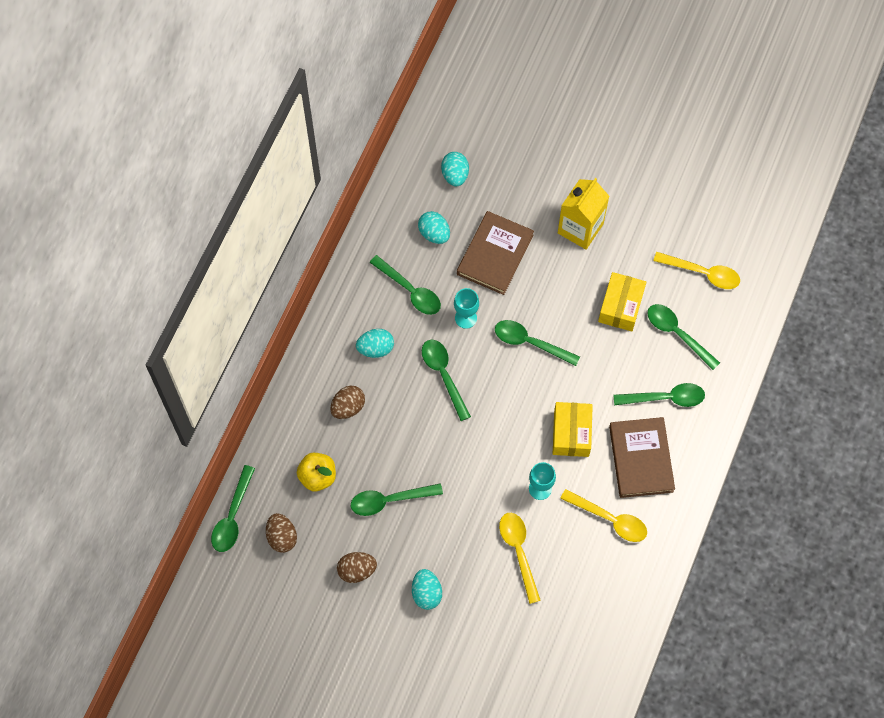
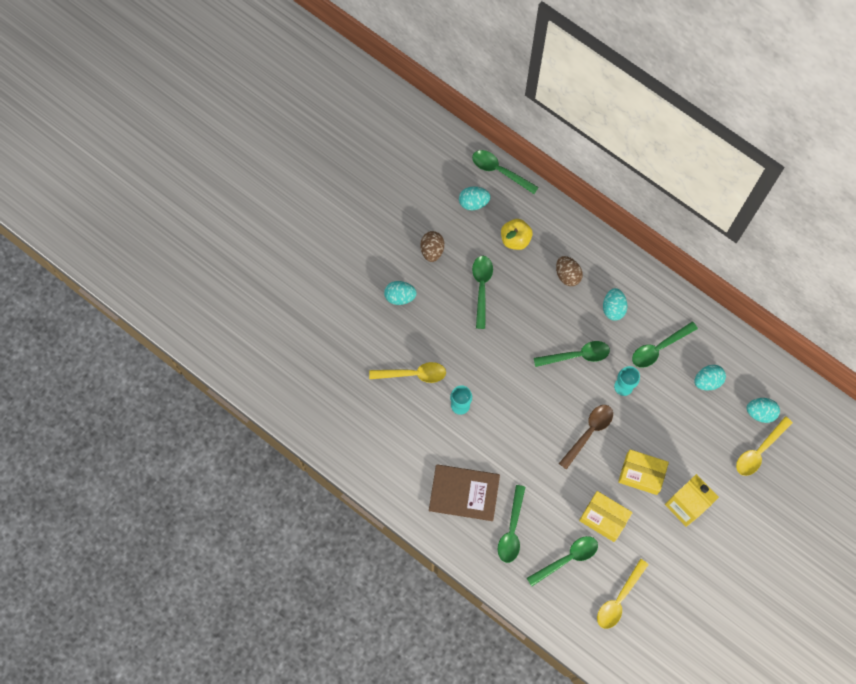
camera: 105 degrees right, 5 degrees up
(282, 537) = (473, 202): brown egg -> turquoise egg
(495, 254) = (676, 426): brown book -> none
(530, 343) = (589, 433): green spoon -> brown spoon
(571, 433) = (500, 443): yellow box -> yellow box (641, 474)
(609, 519) = (420, 452): yellow spoon -> yellow spoon (759, 451)

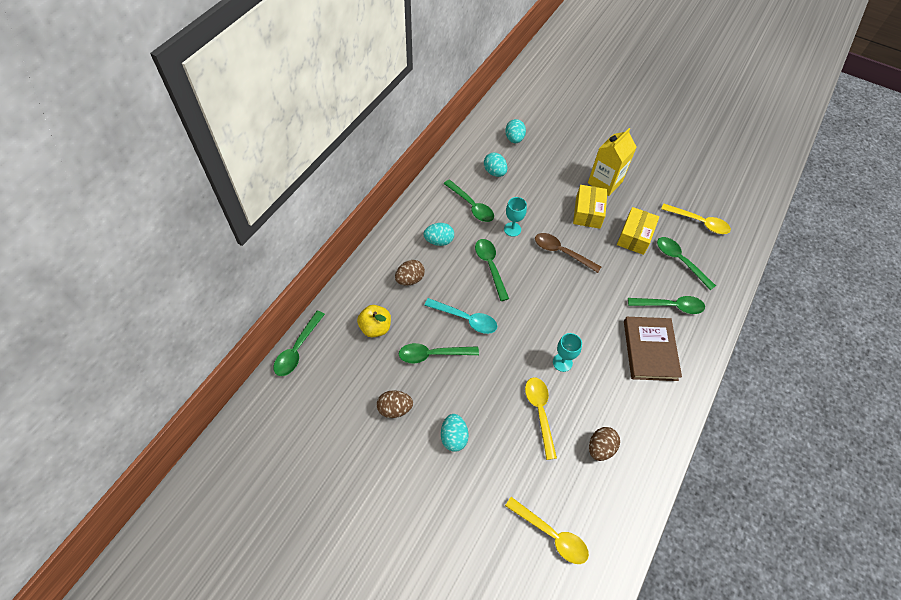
camera: 100 degrees left, 15 degrees down
(373, 420) = (600, 448): none -> brown egg
(473, 202) = (335, 372): turquoise egg -> none
(517, 322) = (465, 319): none -> turquoise spoon
(759, 451) = (546, 139): yellow spoon -> yellow spoon (551, 534)

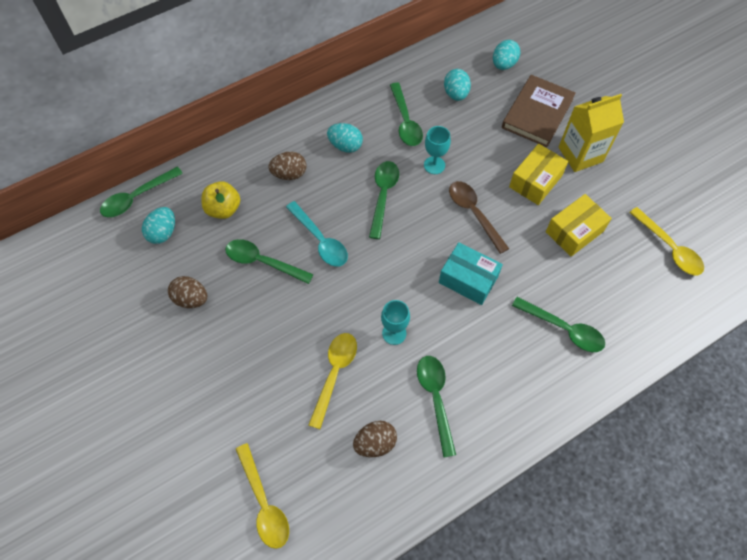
camera: 30 degrees right, 5 degrees up
(453, 437) = (230, 355): turquoise egg -> turquoise egg (163, 233)
(587, 300) = (468, 279): none -> turquoise box
(650, 350) = (504, 366): brown book -> brown book (537, 113)
(680, 261) = (612, 283): green spoon -> green spoon (435, 399)

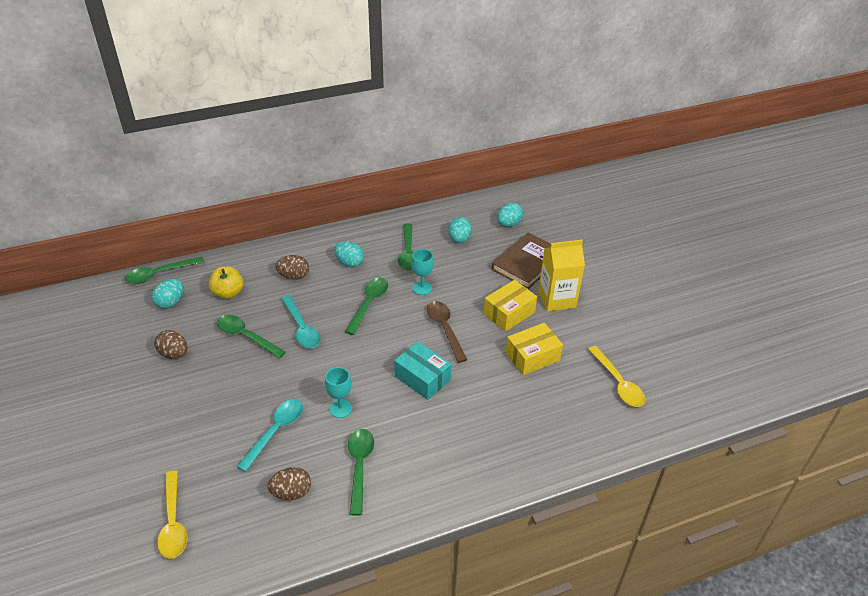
camera: 10 degrees right, 20 degrees down
(334, 374) = (275, 431): yellow spoon -> turquoise spoon
(563, 329) = (497, 431): green spoon -> none

